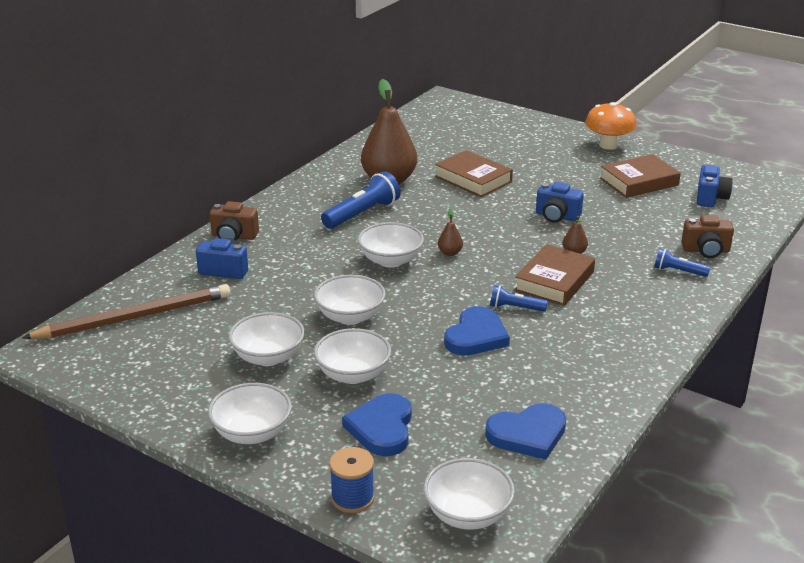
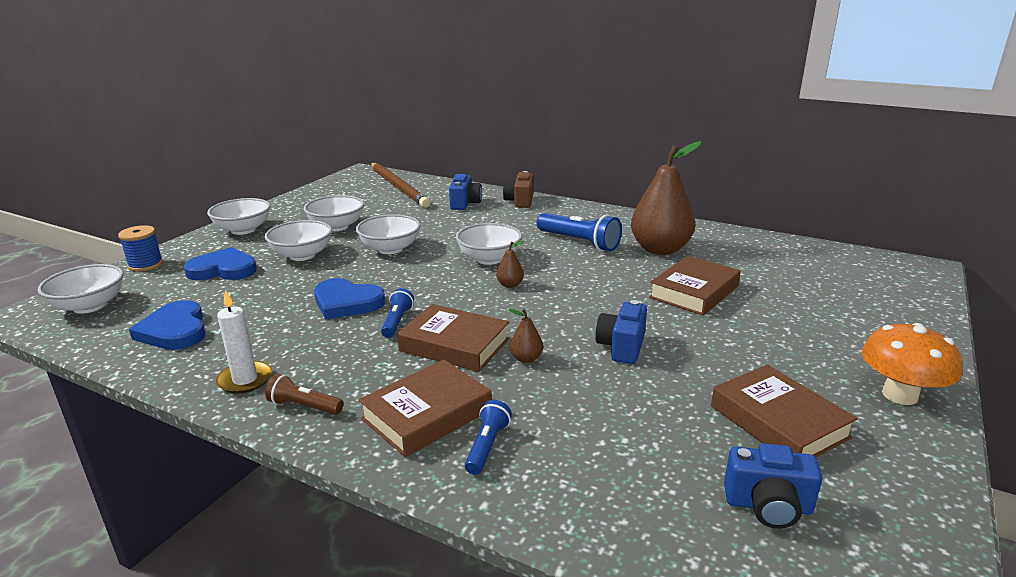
camera: 85 degrees right, 5 degrees down
(613, 377) = (245, 380): none -> white candle
(646, 344) = (304, 406): none -> brown flashlight
(648, 292) = (426, 414): none -> brown book
(706, 250) = (559, 482): brown camera -> none

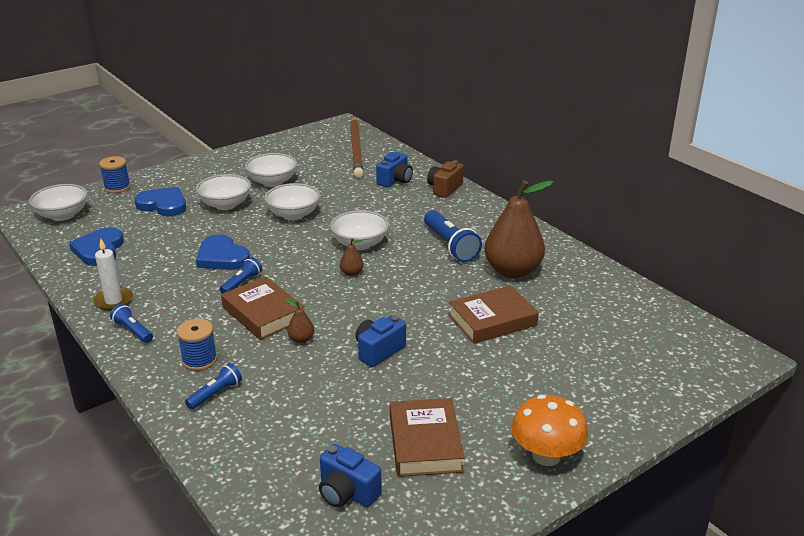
camera: 25 degrees right, 5 degrees up
(243, 230) = (203, 169): white bowl -> none
(304, 406) = (133, 331): brown flashlight -> blue flashlight
(426, 414) = (199, 360): brown book -> blue spool

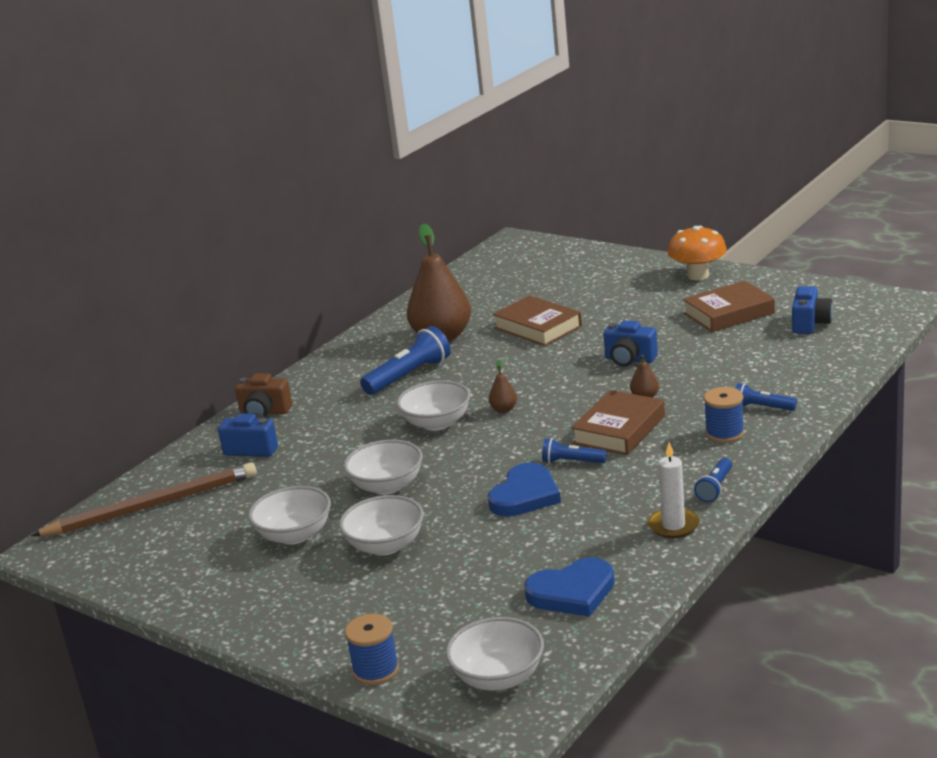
camera: 105 degrees left, 5 degrees down
(163, 205) = (412, 598): blue heart -> none

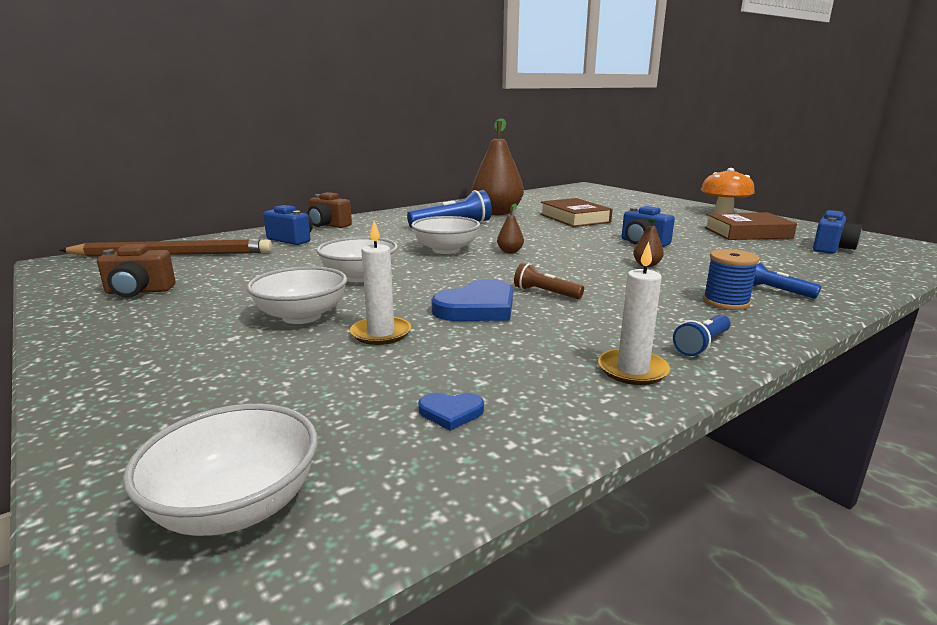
camera: 15 degrees right, 5 degrees down
(198, 561) = (139, 292): none -> brown camera
(294, 535) = (239, 292): white bowl -> none
(375, 670) = (112, 438): blue spool -> none
(469, 544) = (381, 333): none -> white candle
(572, 462) = (545, 293): blue flashlight -> brown flashlight
(572, 592) = (451, 412): blue heart -> blue heart, size x0.48
(619, 430) = (609, 280): brown book -> none

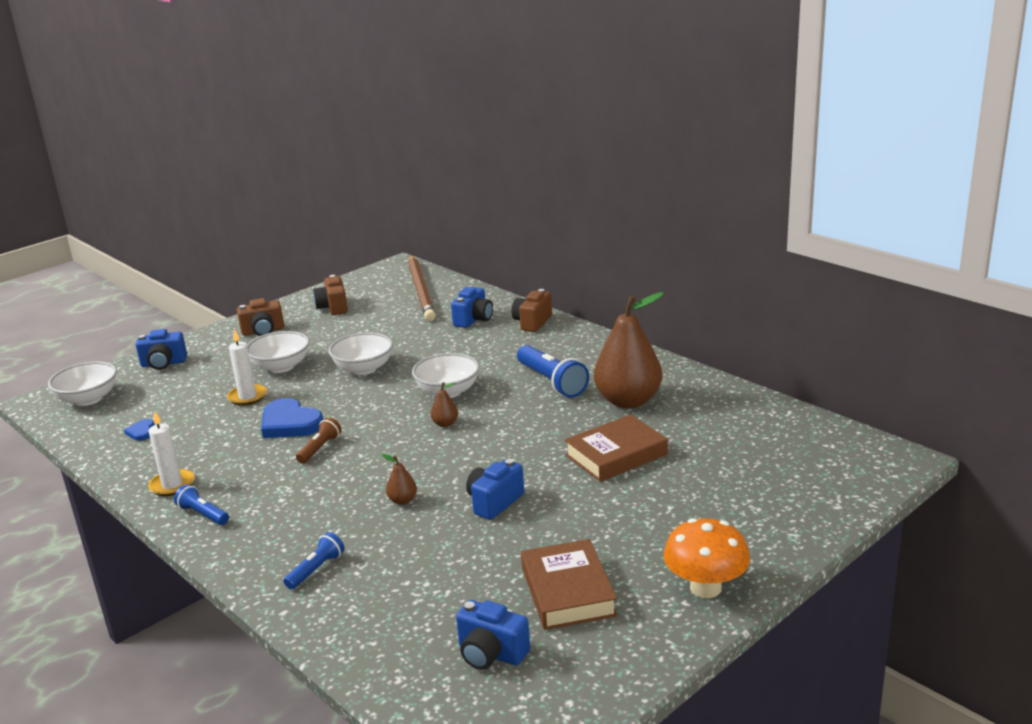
camera: 85 degrees right, 5 degrees up
(147, 332) = (263, 331): none -> brown camera
(154, 415) = (163, 363): none -> blue camera
(726, 302) = (289, 536): blue spool -> none

